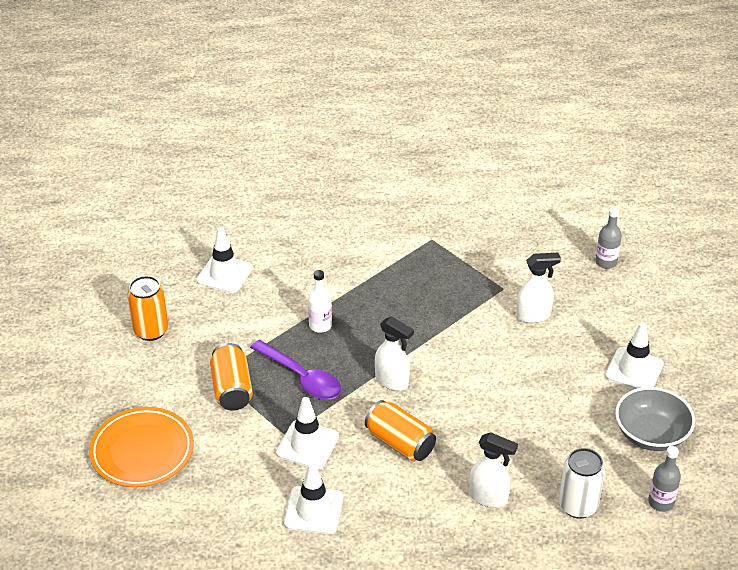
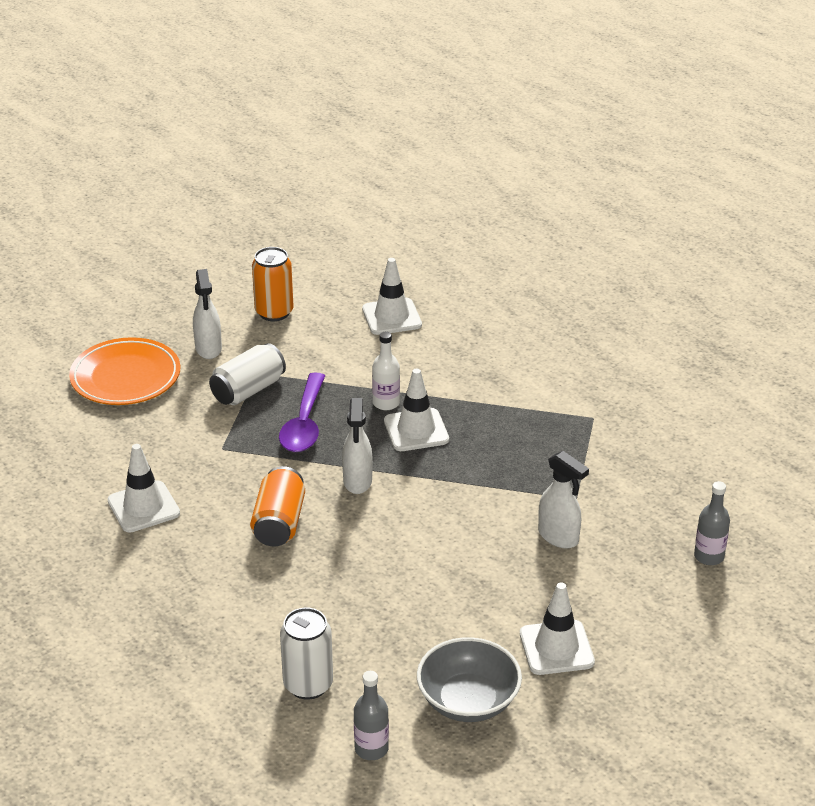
camera: 55 degrees right, 5 degrees down
(232, 389) = (248, 390): orange can -> white can
(307, 445) = (221, 466): white traffic cone -> white traffic cone (416, 430)
(488, 498) = (261, 614): white spray bottle -> white spray bottle (208, 349)

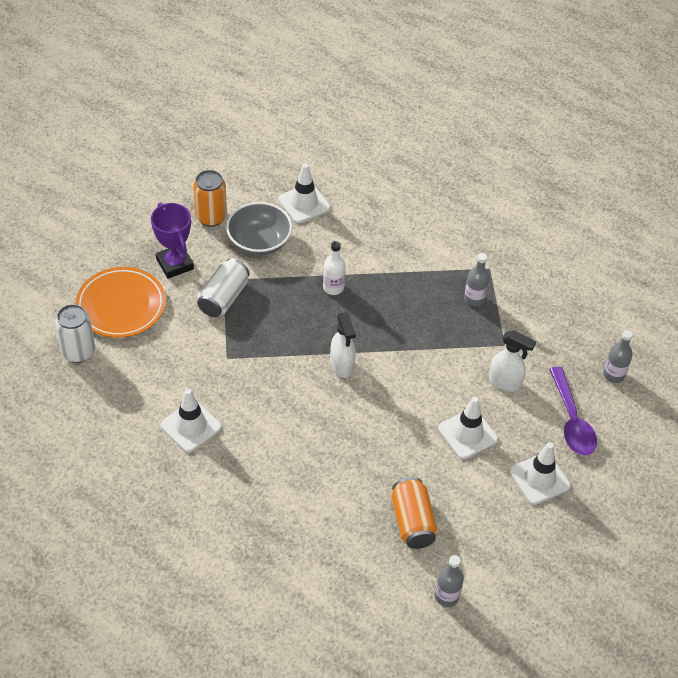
camera: 20 degrees left, 15 degrees up
(208, 349) = (175, 264): white spray bottle -> purple trophy
(279, 523) = (300, 417): orange can -> orange can (412, 522)
(304, 423) = (280, 320): purple spoon -> purple spoon (572, 420)
(308, 684) = (380, 554): white can -> white can (78, 352)
(416, 430) = (366, 308): white traffic cone -> white traffic cone (467, 434)
(468, 701) = (497, 539): grey bowl -> grey bowl (259, 242)
(558, 445) = (474, 299): none -> grey bottle

